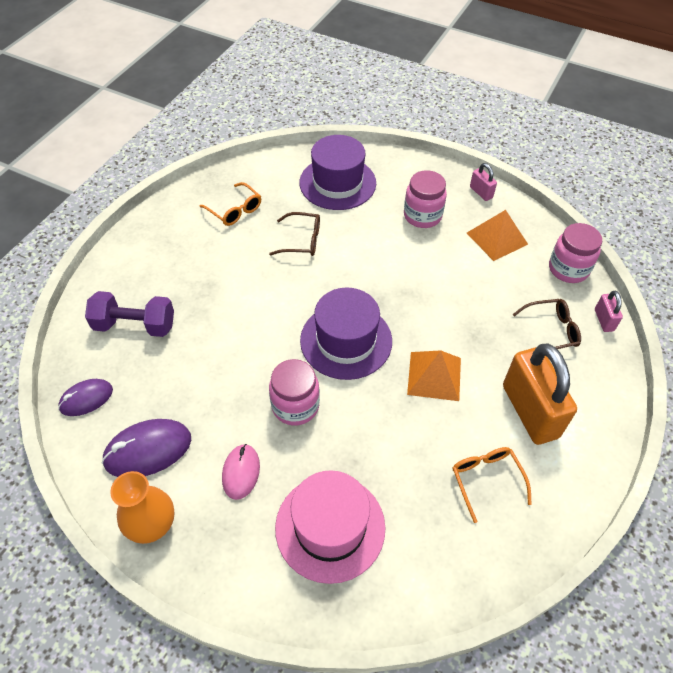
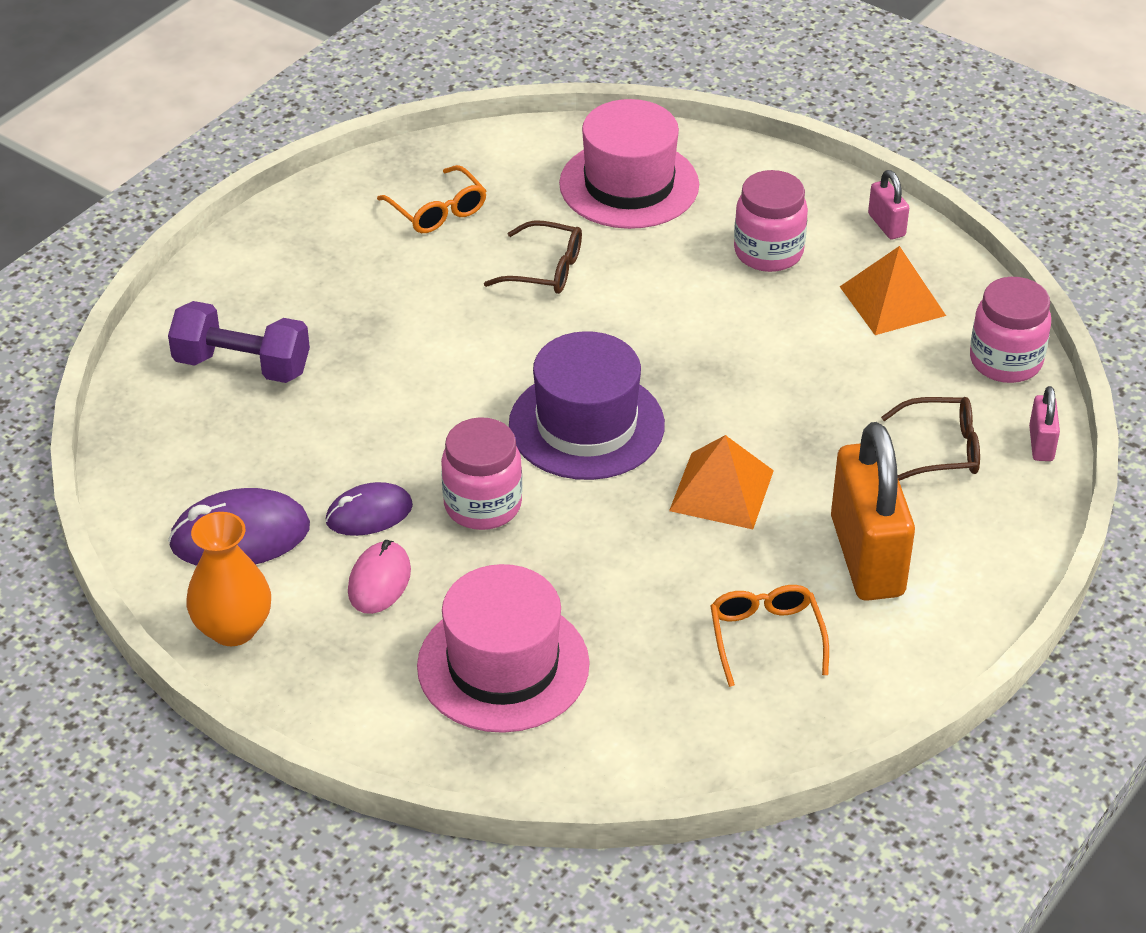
camera: 10 degrees right, 10 degrees down
(86, 399) = (153, 458): purple mouse -> purple mouse (369, 514)
(337, 183) = (629, 185): purple hat -> pink hat

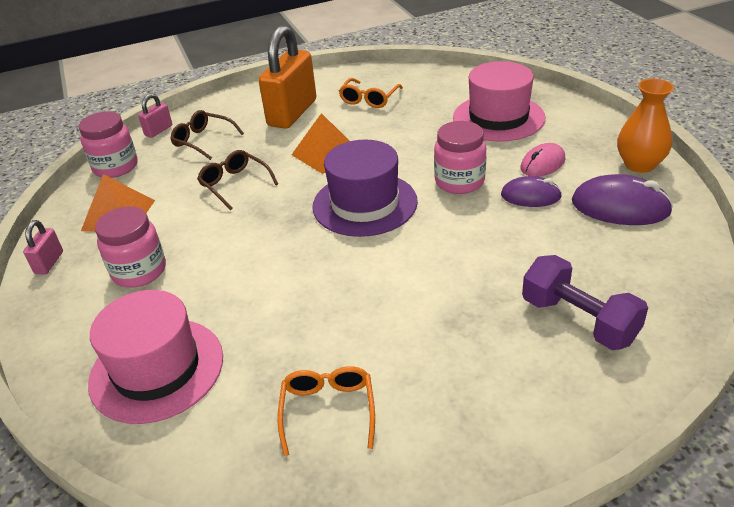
camera: 145 degrees left, 5 degrees down
(544, 269) = (294, 316): brown glasses -> brown glasses (235, 184)

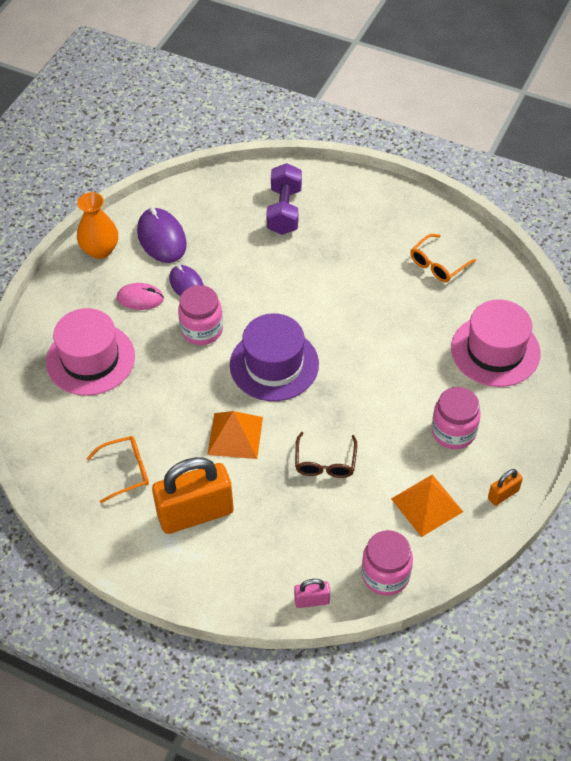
camera: 135 degrees left, 15 degrees up
(49, 263) = (503, 494): pink padlock -> orange padlock
(204, 141) = (294, 544): brown glasses -> none

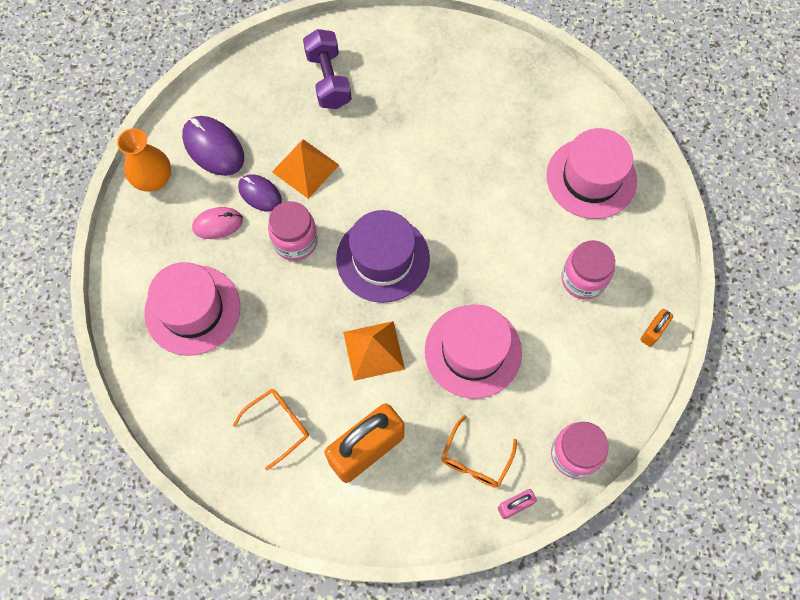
camera: 20 degrees left, 15 degrees up
(325, 462) = (473, 351): brown glasses -> pink hat
(427, 505) = (586, 366): orange pyramid -> orange pyramid (305, 168)
(438, 264) = (503, 98): orange glasses -> orange glasses (476, 458)

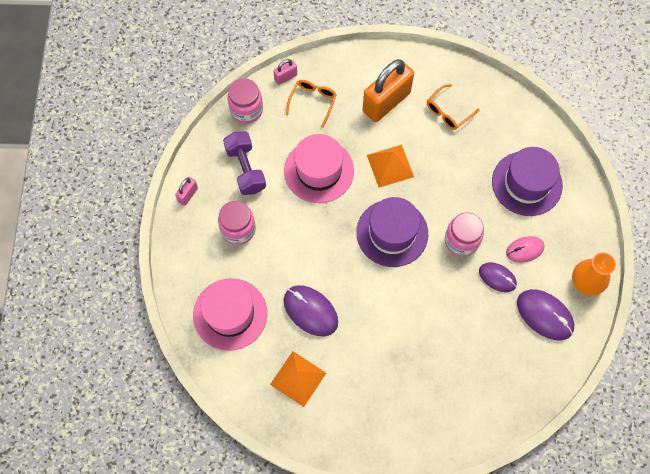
camera: 175 degrees right, 0 degrees up
(192, 310) = (527, 183): pink hat -> purple hat
(305, 168) = (465, 303): orange pyramid -> orange pyramid (298, 378)
(328, 80) = (460, 389): purple dumbbell -> purple dumbbell (246, 169)
(493, 174) = (310, 311): none -> purple mouse
(653, 332) = (188, 195): orange padlock -> pink padlock

